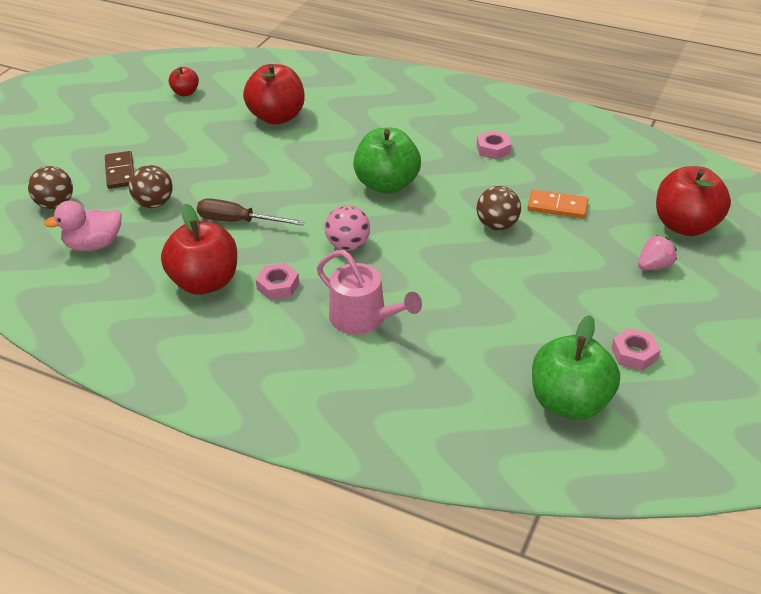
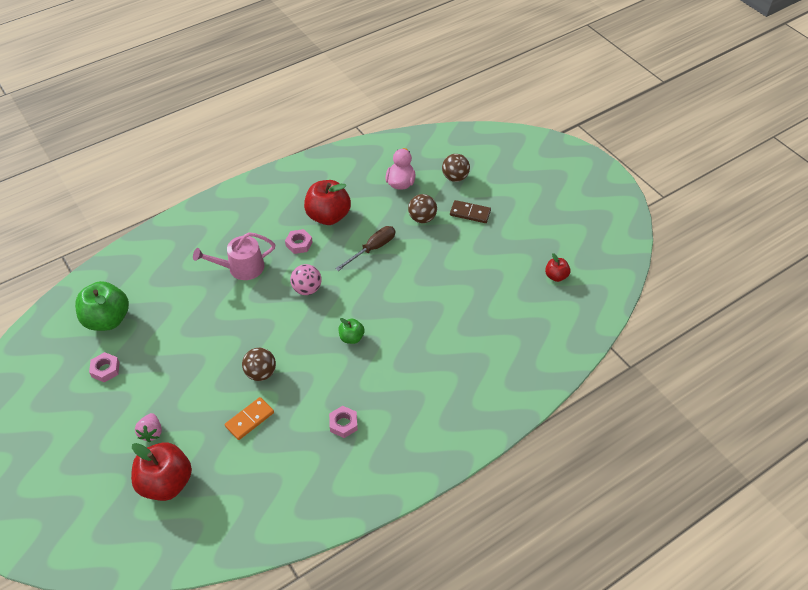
camera: 120 degrees right, 10 degrees up
(277, 117) = (483, 315): red apple -> none
(387, 184) = (351, 338): green apple -> green apple, size x0.51

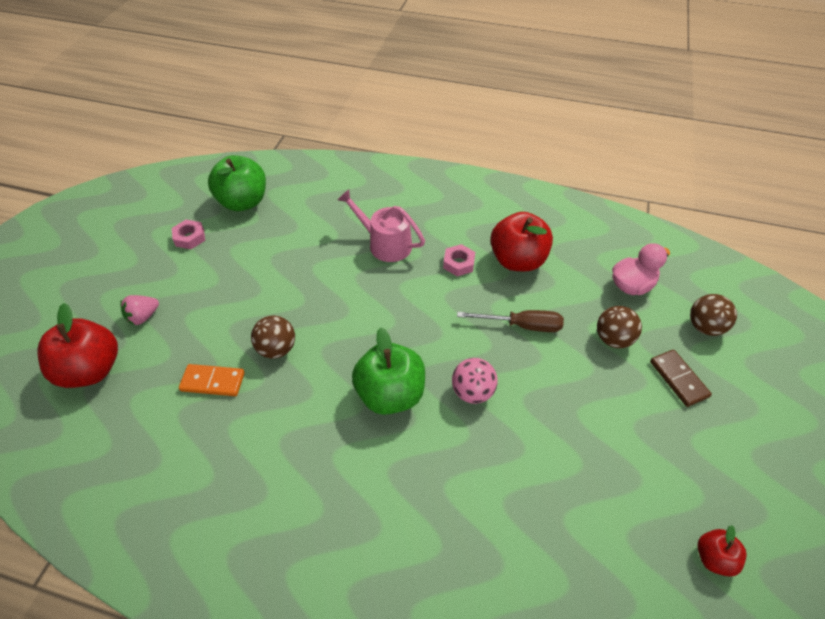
camera: 50 degrees right, 0 degrees up
(307, 289) = (413, 309): pink ball -> pink ball (472, 392)
(343, 424) = (270, 474): pink nut -> none
(351, 338) = (390, 394): green apple -> green apple, size x1.97

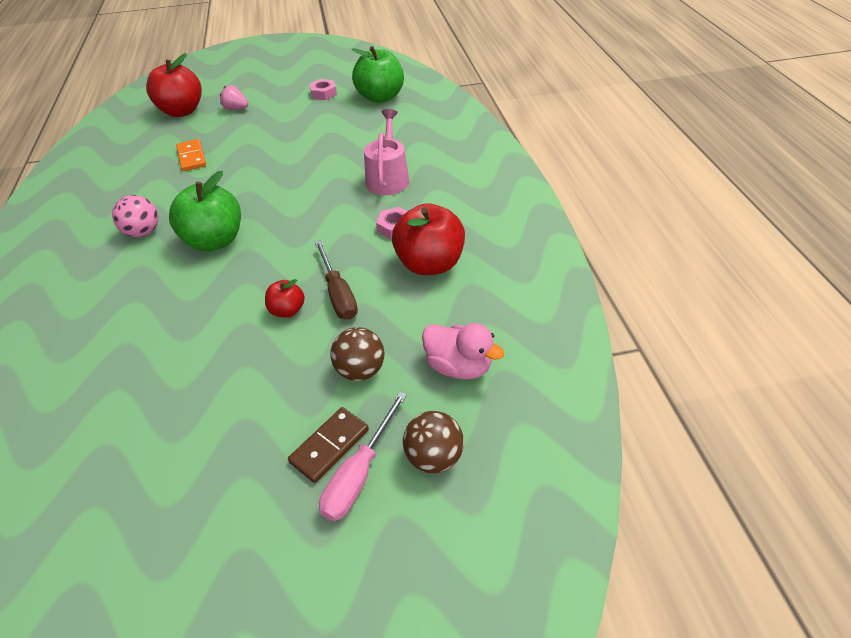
camera: 65 degrees right, 5 degrees down
(277, 349) = (235, 171): brown ball -> none
(472, 392) = (238, 286): pink ball -> pink ball (143, 232)
(707, 370) = (359, 473): none -> pink screwdriver
(713, 557) = (91, 529): red apple -> red apple (287, 310)

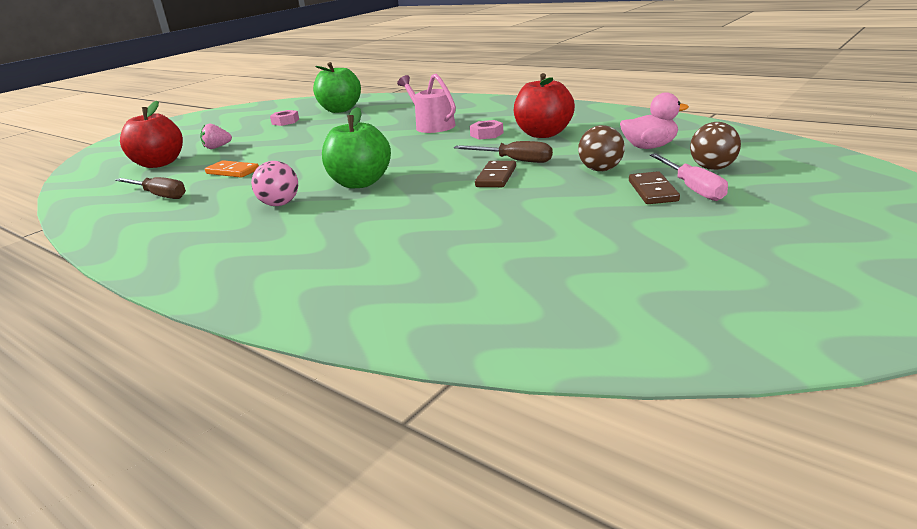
camera: 40 degrees left, 20 degrees down
(122, 162) = (159, 195): none -> brown screwdriver
(287, 310) = (496, 177): red apple -> brown domino

